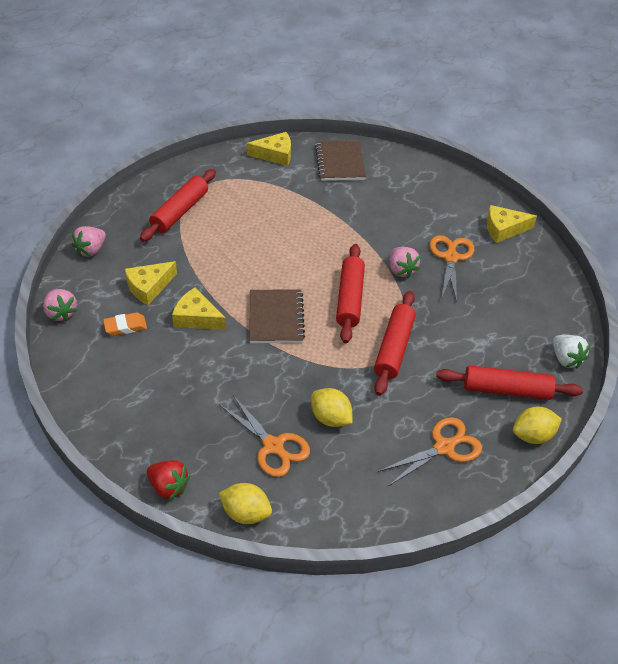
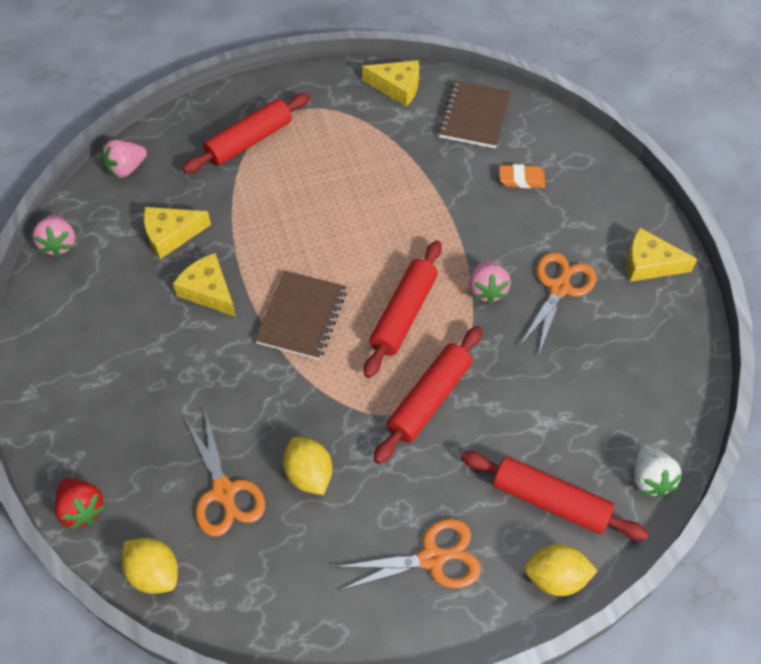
camera: 20 degrees right, 10 degrees up
(125, 326) = (122, 281): orange eraser -> orange eraser (521, 179)

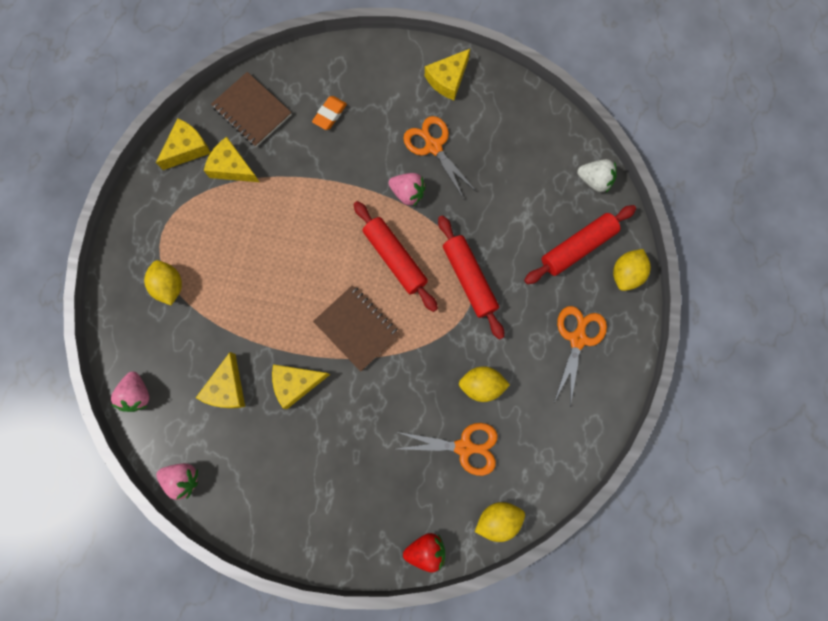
camera: 60 degrees left, 20 degrees up
(249, 141) = (170, 286): red rolling pin -> yellow lemon
(403, 129) = (232, 167): none -> yellow cheese

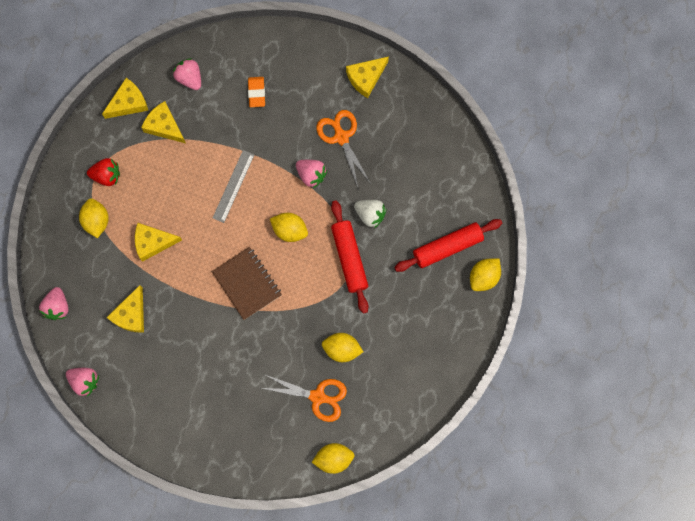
camera: 10 degrees right, 0 degrees up
(252, 111) = (189, 78): brown notebook -> pink strawberry
(296, 383) = (188, 321): yellow cheese -> yellow cheese (153, 242)
(321, 220) = (233, 186): none -> grey ruler
(330, 114) = (256, 93): orange eraser -> orange eraser turned 45 degrees counterclockwise
(395, 259) = (289, 230): red rolling pin -> yellow lemon
(426, 549) = (271, 472): red strawberry -> red strawberry (107, 175)
(577, 338) = (430, 324): orange scissors -> none
(594, 180) = (475, 191): white strawberry -> white strawberry (370, 214)

